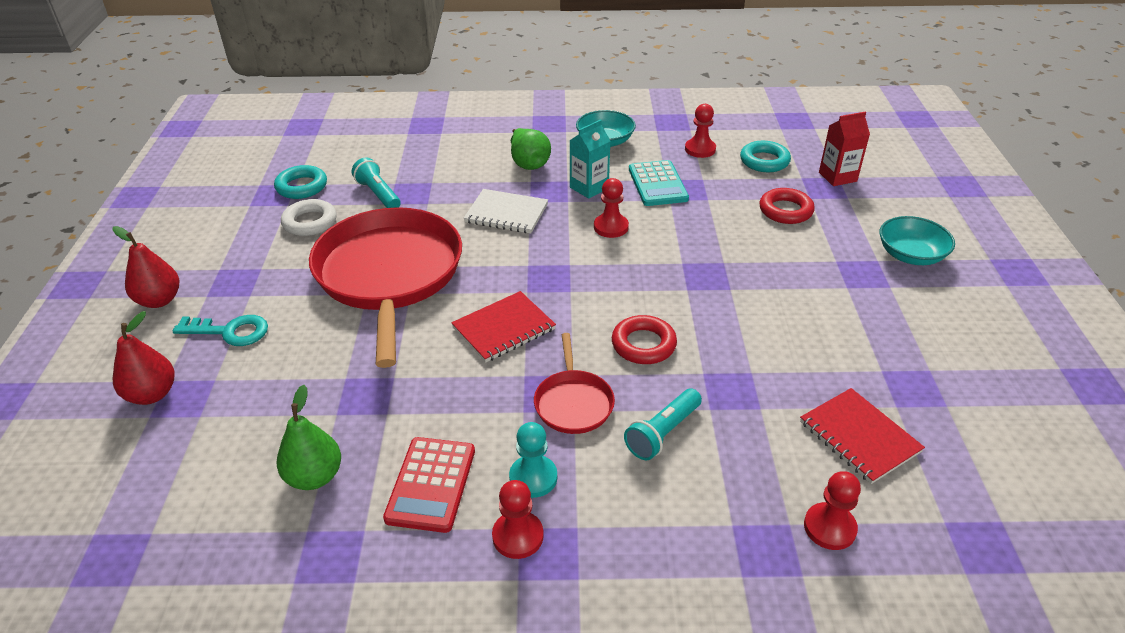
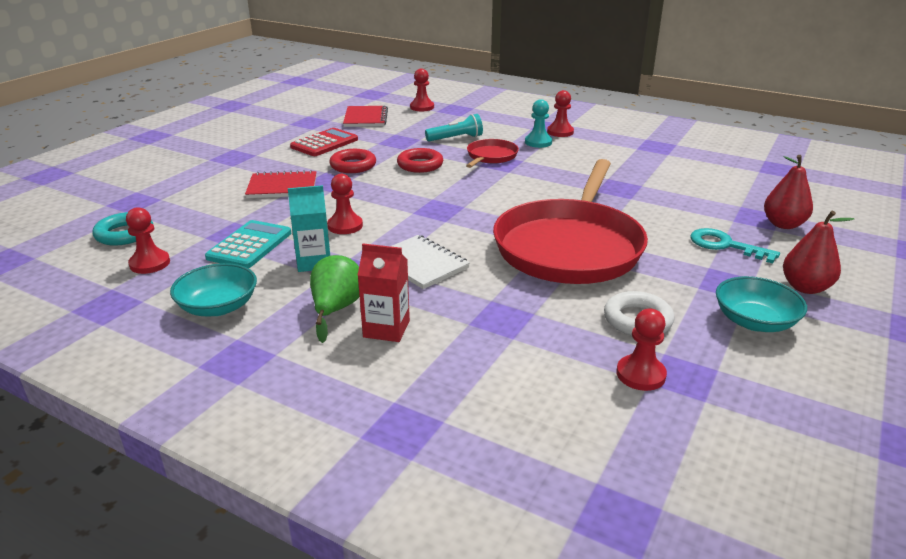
camera: 150 degrees left, 10 degrees down
(301, 187) = (640, 374): turquoise ring -> red pawn
(314, 477) = (661, 167): green pear -> none
(378, 194) = (542, 329): turquoise flashlight -> none
(431, 484) = (594, 152): red calculator -> red calculator (324, 143)
(504, 328) = (501, 193): red notebook -> red notebook (282, 187)
(785, 210) = (197, 197): red ring -> red ring (353, 165)
(837, 177) = (105, 205): red carton -> red carton (386, 329)
(910, 255) = (185, 156): turquoise bowl -> turquoise bowl (754, 321)

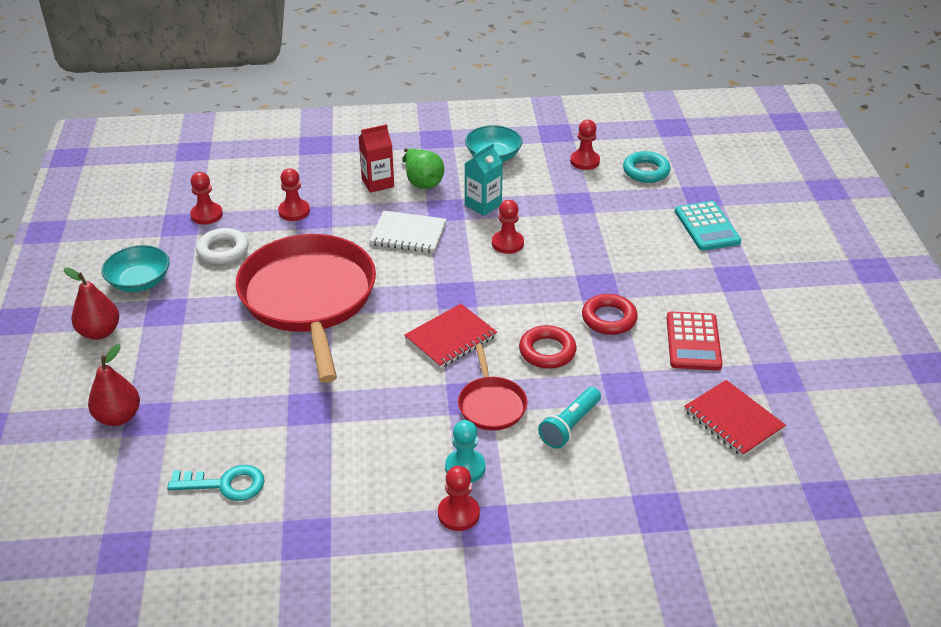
camera: 145 degrees right, 10 degrees up
(250, 245) = (547, 198): turquoise calculator -> turquoise calculator (707, 227)
(282, 187) = (622, 261): red notebook -> red notebook (451, 338)
(422, 107) = (709, 492): red pawn -> red pawn (294, 211)
(725, 245) = (173, 358): turquoise key -> turquoise key (225, 484)

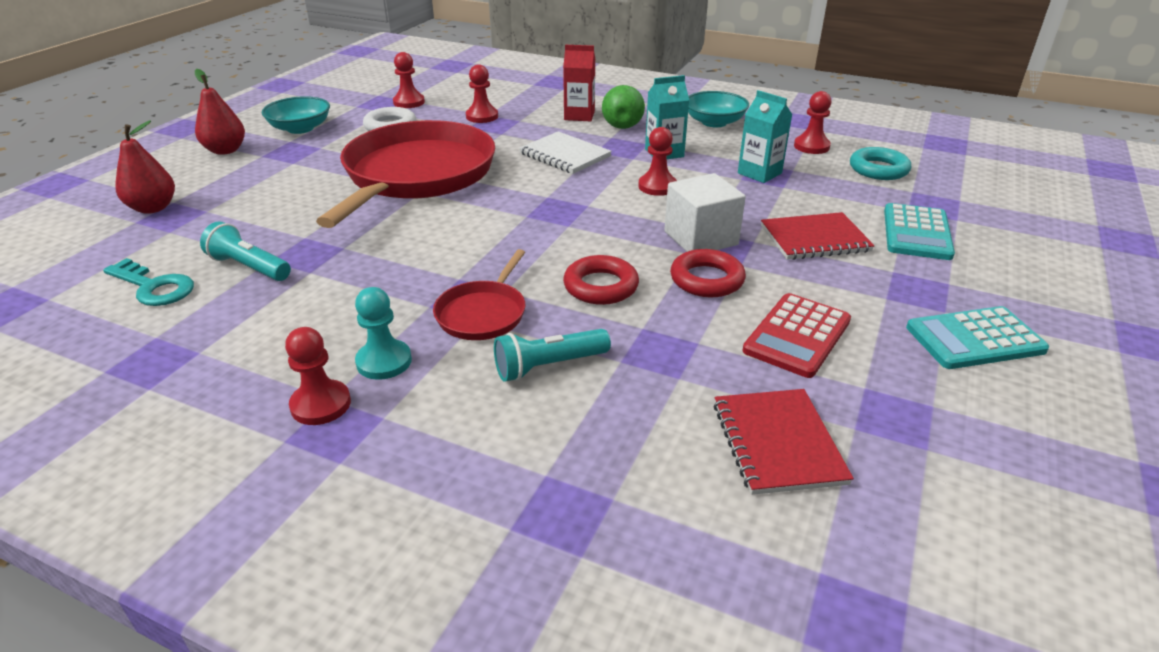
camera: 30 degrees right, 5 degrees down
(278, 437) = (249, 267): none -> turquoise flashlight
(451, 338) = (510, 243): red notebook -> red notebook (814, 239)
(569, 203) = (759, 173): none -> turquoise carton
(577, 283) = (700, 238): none -> white cube
(787, 304) = (974, 339): none -> turquoise calculator

